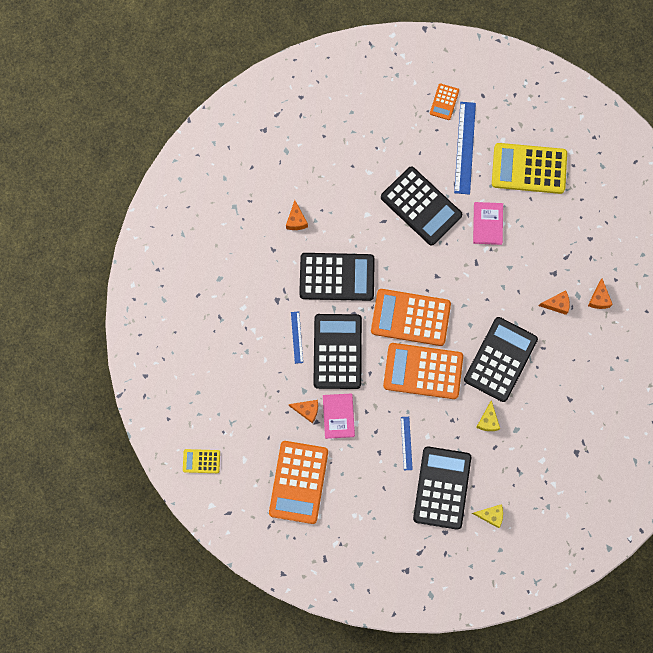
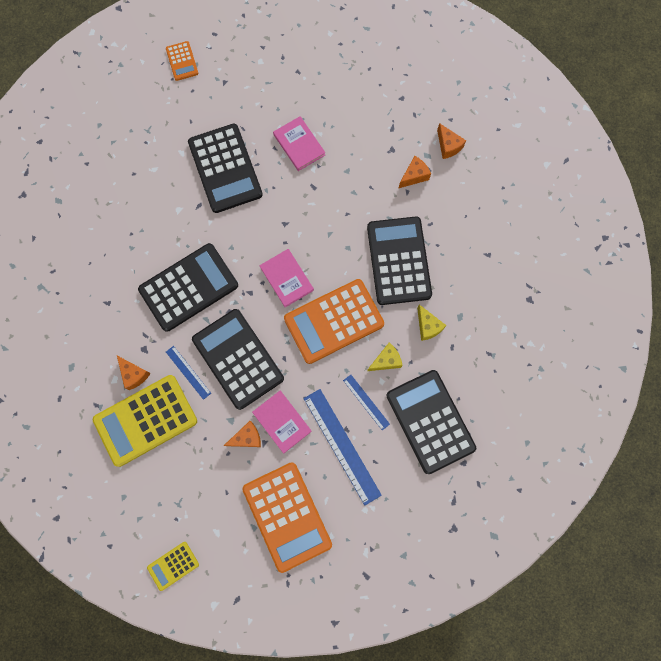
camera: 35 degrees left, 0 degrees up
(296, 220) = (112, 260): orange cheese -> orange cheese (134, 374)
(410, 317) = (287, 278): orange calculator -> pink book
(421, 206) = (225, 169): black calculator -> black calculator turned 60 degrees clockwise
(465, 147) = (230, 90): blue ruler -> blue ruler (342, 446)
(490, 515) = (494, 415): yellow cheese -> yellow cheese (386, 360)
(529, 169) = (302, 71): yellow calculator -> yellow calculator (145, 420)

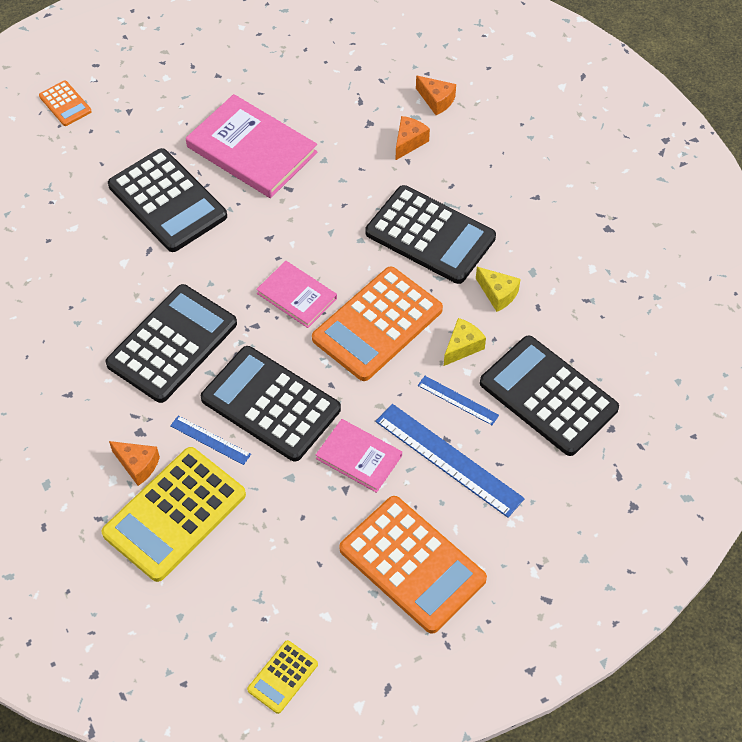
camera: 20 degrees left, 20 degrees down
(247, 437) = (320, 490): orange cheese -> none
(299, 145) = (251, 150): pink book -> pink book, size x1.74
(398, 261) = (430, 235): black calculator -> black calculator turned 150 degrees clockwise

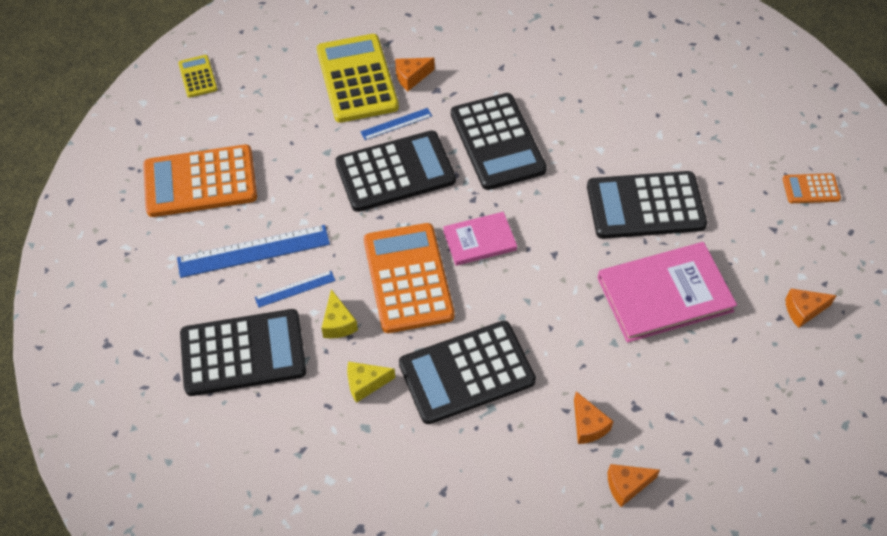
camera: 125 degrees right, 0 degrees up
(200, 65) = (803, 310): none -> orange cheese
(359, 457) = (306, 199): pink book -> none

